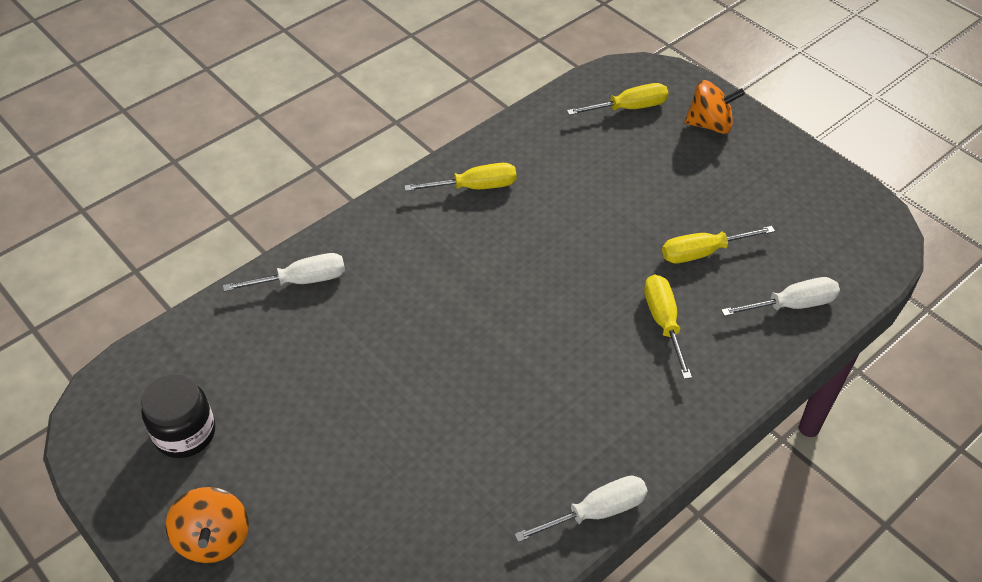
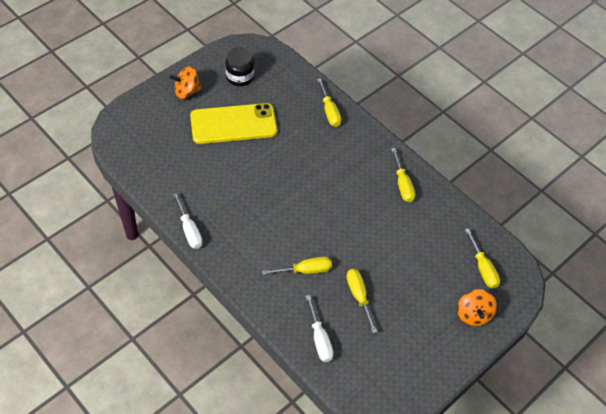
camera: 85 degrees right, 5 degrees up
(301, 281) = (329, 111): white screwdriver -> yellow screwdriver
(320, 441) = (233, 124): none -> yellow phone

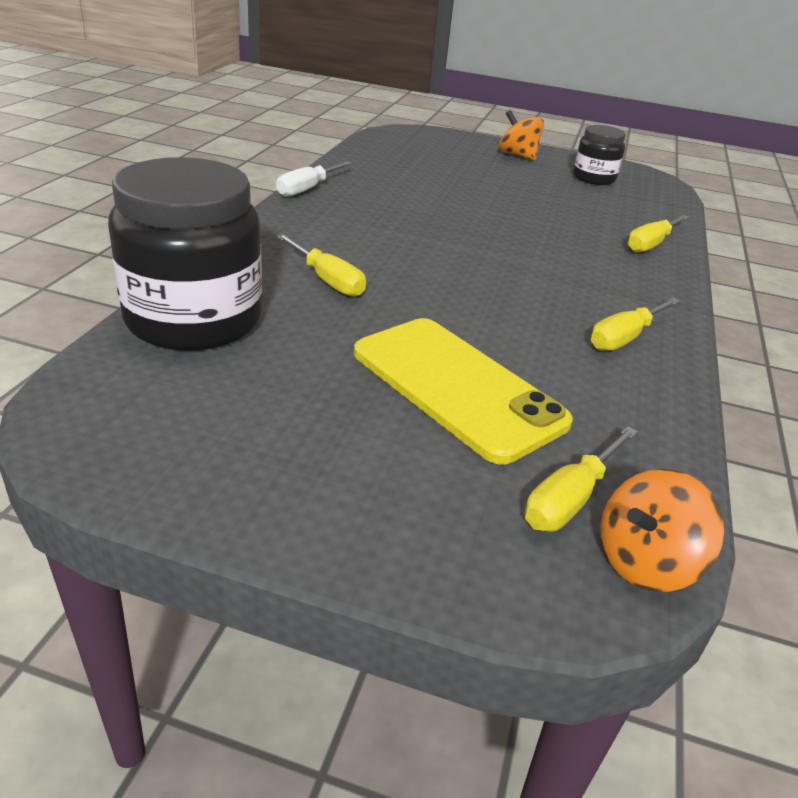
camera: 60 degrees right, 20 degrees down
(233, 124) = (515, 187): yellow phone -> yellow phone (457, 387)
(319, 338) = (194, 320): white screwdriver -> black jar
(359, 296) = (322, 342): yellow screwdriver -> none
(473, 314) = (423, 516): orange spinning top -> orange spinning top (645, 562)

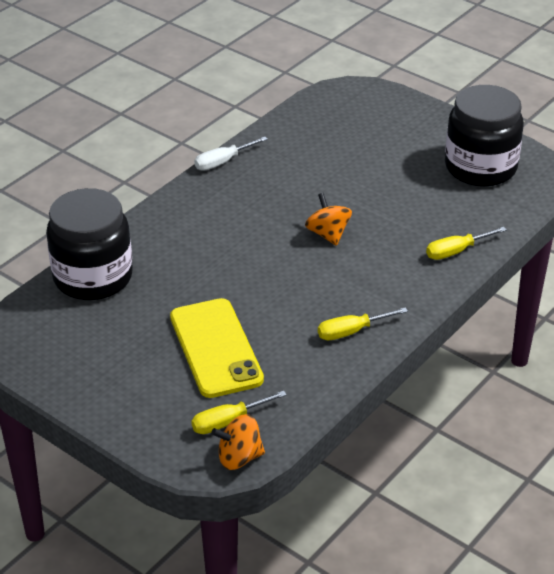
camera: 25 degrees right, 5 degrees up
(327, 280) = (187, 256): yellow screwdriver -> none
(517, 155) = (433, 130): orange spinning top -> orange spinning top (328, 234)
(593, 178) = (480, 167): black jar -> black jar, size x1.88

